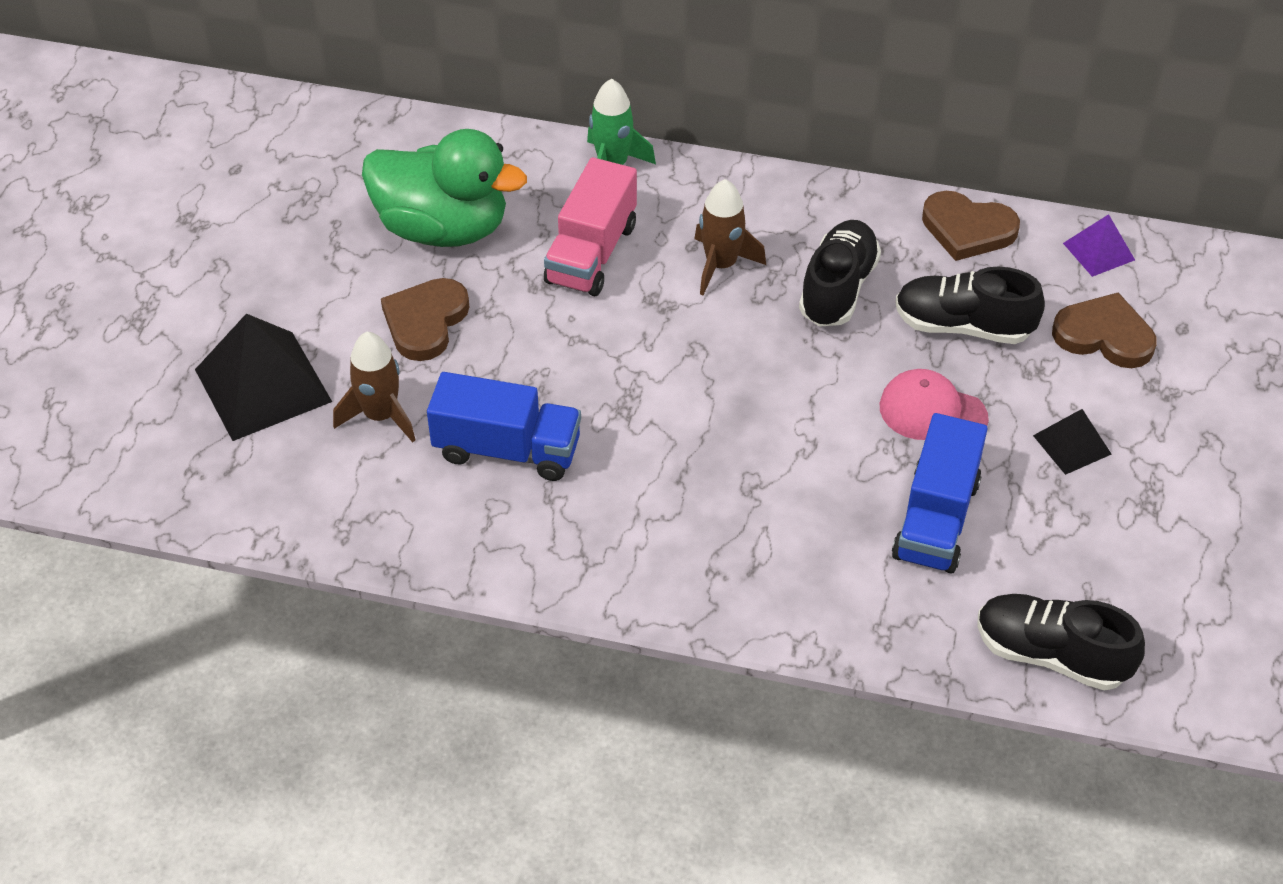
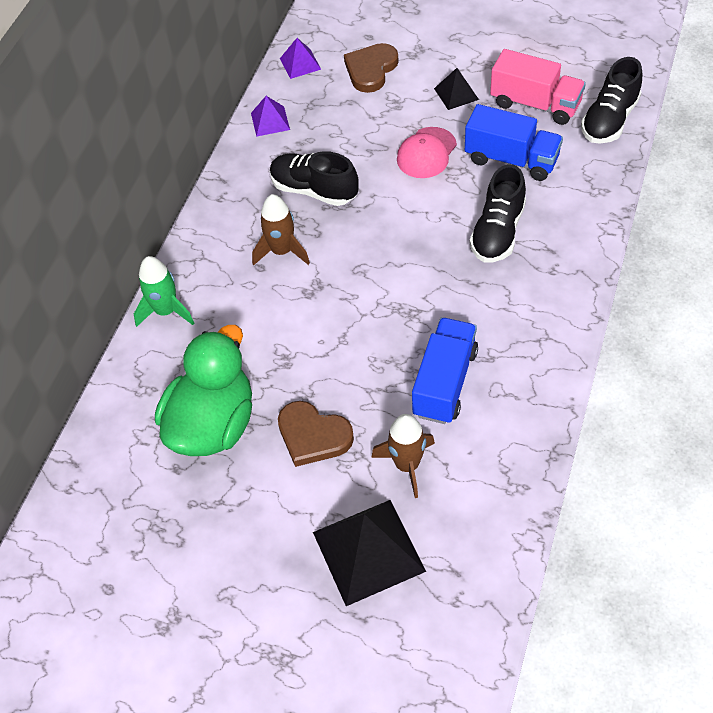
camera: 80 degrees left, 5 degrees up
(591, 253) = (257, 327): pink truck -> pink truck (535, 104)
(963, 326) = (355, 132): black shoe -> black shoe (498, 232)
(967, 229) = (270, 121): brown heart -> purple pyramid

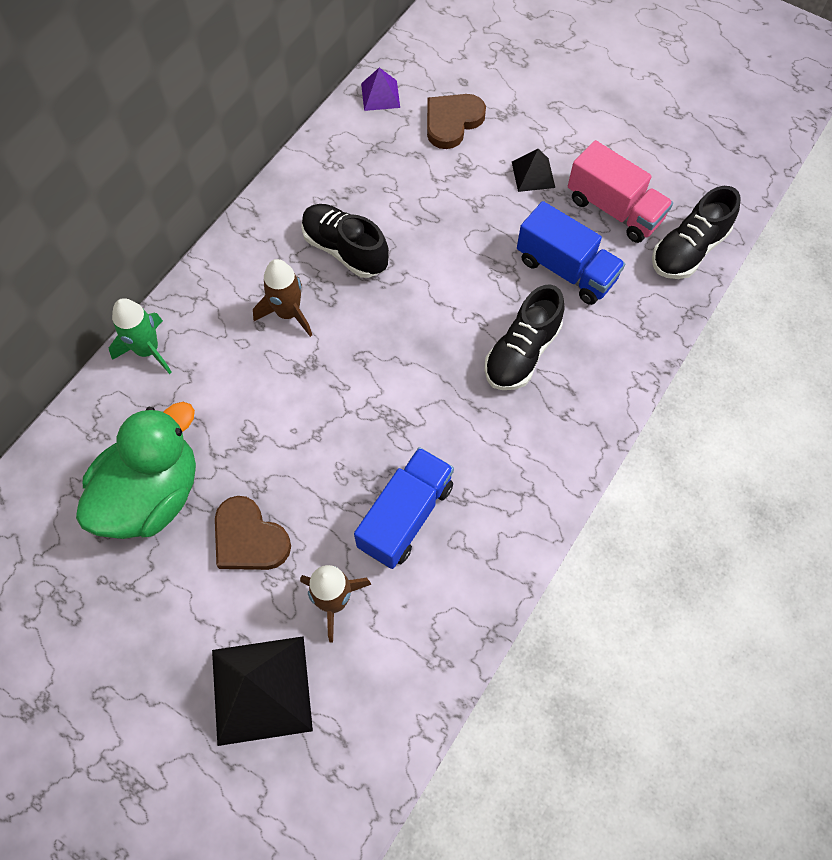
camera: 10 degrees right, 10 degrees up
(270, 121) = (326, 156): purple pyramid -> none
(426, 153) = (478, 237): pink cap -> none

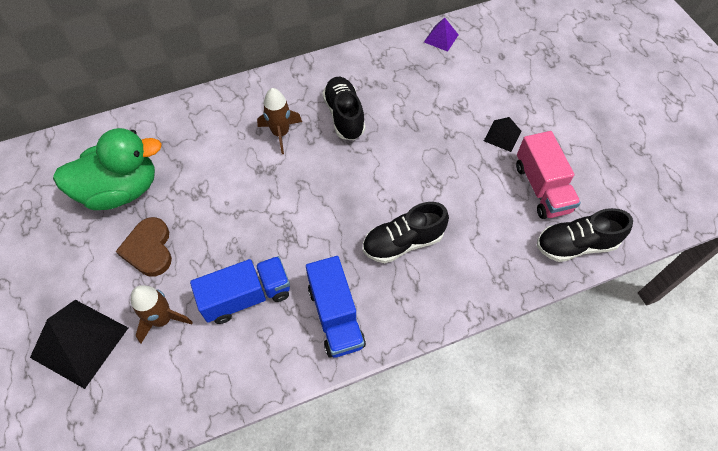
camera: 35 degrees right, 5 degrees down
(148, 350) = (188, 109): green rocket -> none
(452, 122) = (474, 76): brown heart -> none
(566, 269) = (476, 207): blue truck -> blue truck (335, 316)

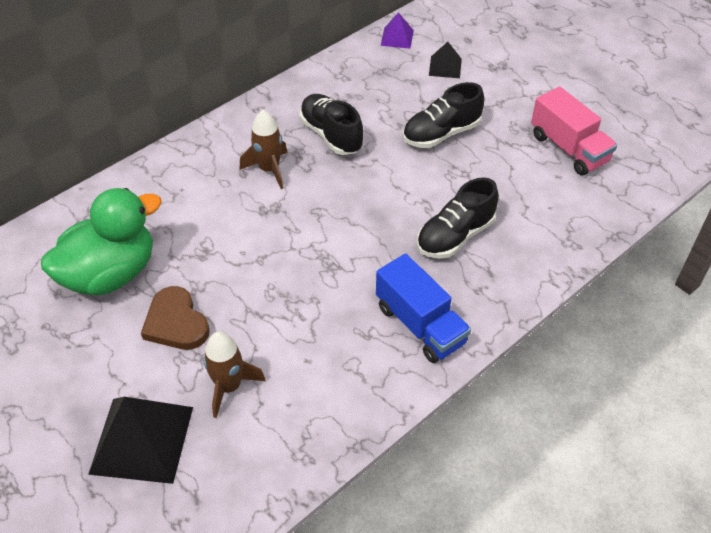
camera: 20 degrees left, 10 degrees down
(246, 297) = (313, 336): blue truck -> none
(502, 135) = (506, 112): black pyramid -> black pyramid (445, 67)
(575, 245) = (626, 190): black shoe -> black shoe (441, 134)

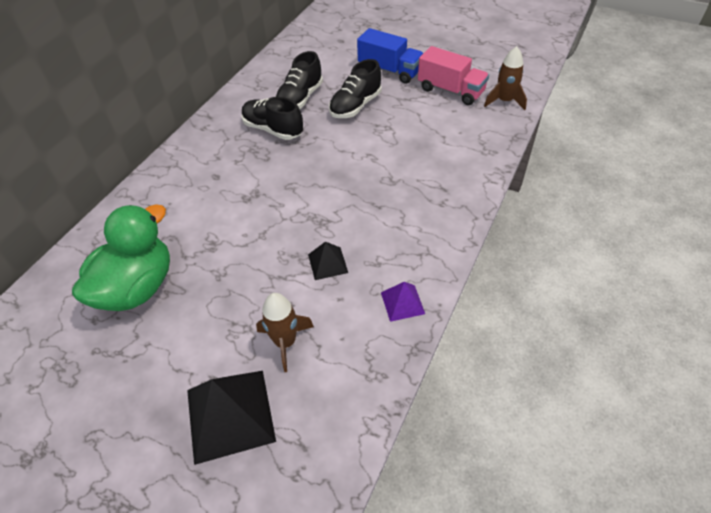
camera: 20 degrees left, 0 degrees up
(176, 323) = (214, 307): brown heart -> none
(269, 169) = (236, 167): brown rocket -> brown rocket (504, 101)
(397, 37) = (288, 52): purple pyramid -> purple pyramid (402, 303)
(420, 325) = (413, 242): blue truck -> blue truck (390, 71)
(445, 67) = (334, 62): black pyramid -> black pyramid (328, 263)
(455, 236) = (404, 171): black shoe -> black shoe (300, 98)

